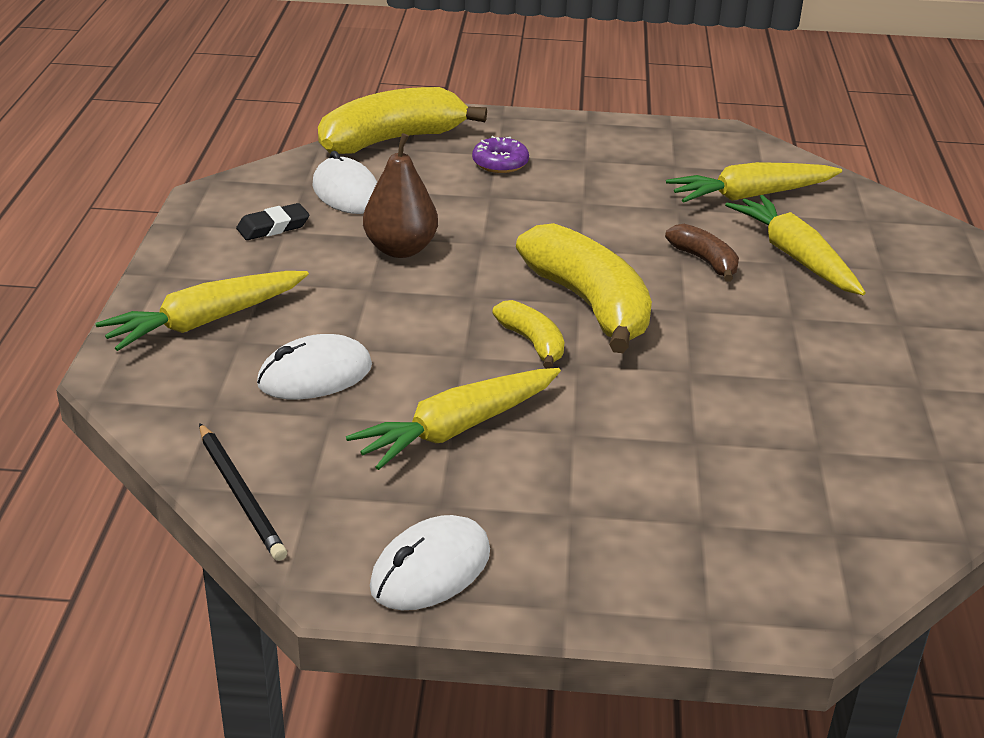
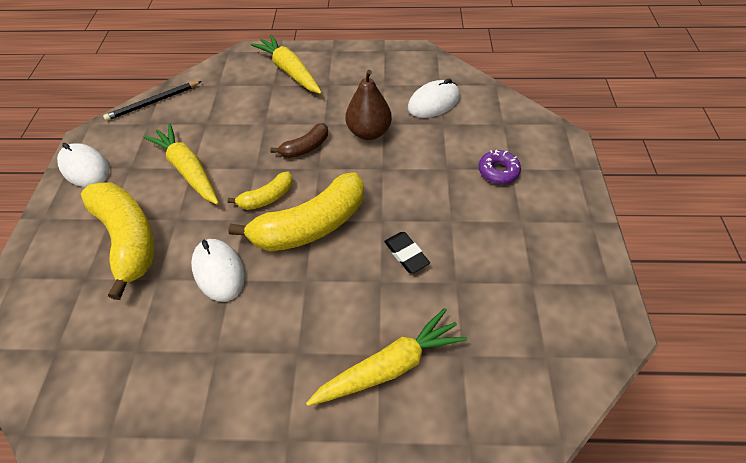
camera: 90 degrees right, 20 degrees up
(273, 227) = (386, 79): black eraser -> black eraser (406, 254)
(315, 375) = (241, 113): white mouse -> white mouse (219, 271)
(392, 140) = (514, 114): yellow banana -> yellow banana (128, 239)
(705, 261) = (374, 297): brown banana -> brown banana (305, 147)
(751, 195) = (492, 341): yellow carrot -> none

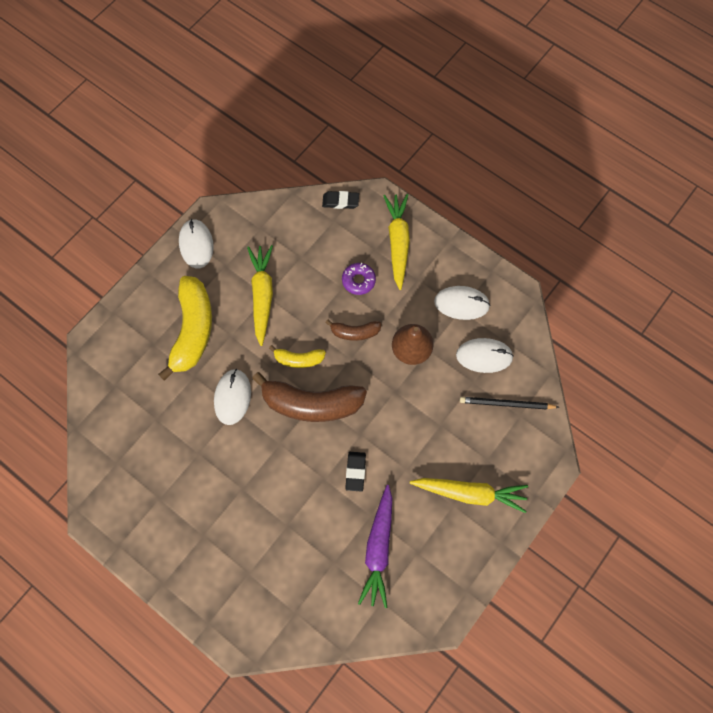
camera: 35 degrees right, 15 degrees up
(153, 102) = (275, 207): black pencil -> black pencil (506, 404)
(214, 70) = (340, 201): none -> black eraser
(311, 225) = (311, 404): yellow banana -> brown banana
(381, 81) = (461, 304): none -> white mouse
(389, 366) = (287, 536): yellow carrot -> yellow carrot (470, 493)
(493, 307) = (378, 548): none -> purple carrot
(498, 171) = (475, 454): purple donut -> purple donut (358, 281)

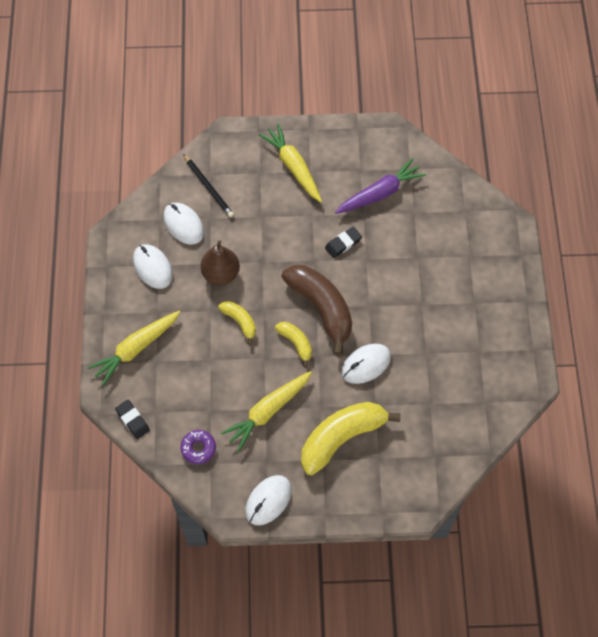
camera: 130 degrees left, 5 degrees down
(355, 332) = (240, 321): brown banana -> yellow banana
(358, 281) = (194, 352): purple donut -> purple donut (198, 448)

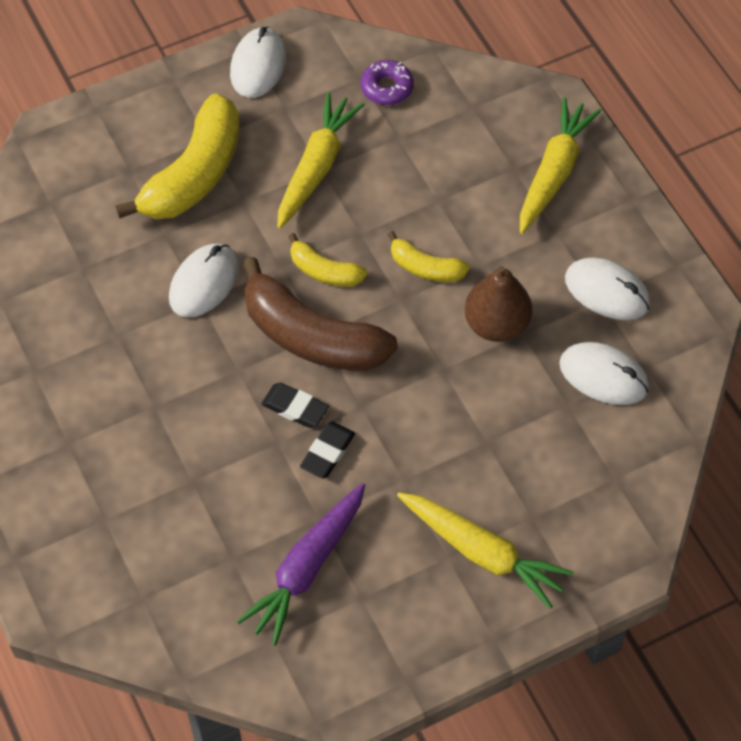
camera: 155 degrees right, 5 degrees down
(133, 420) = (497, 86): black eraser -> black eraser (295, 408)
(209, 187) = (603, 455): black pencil -> none

